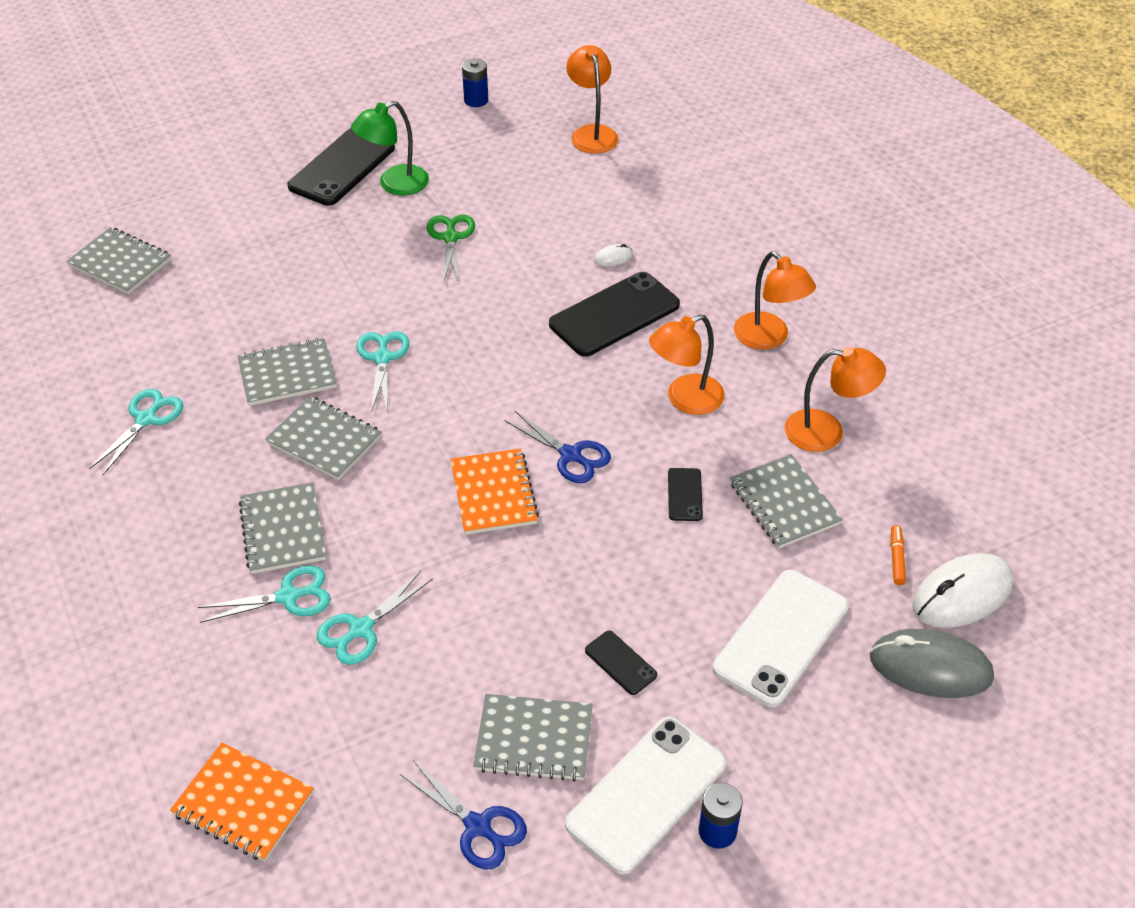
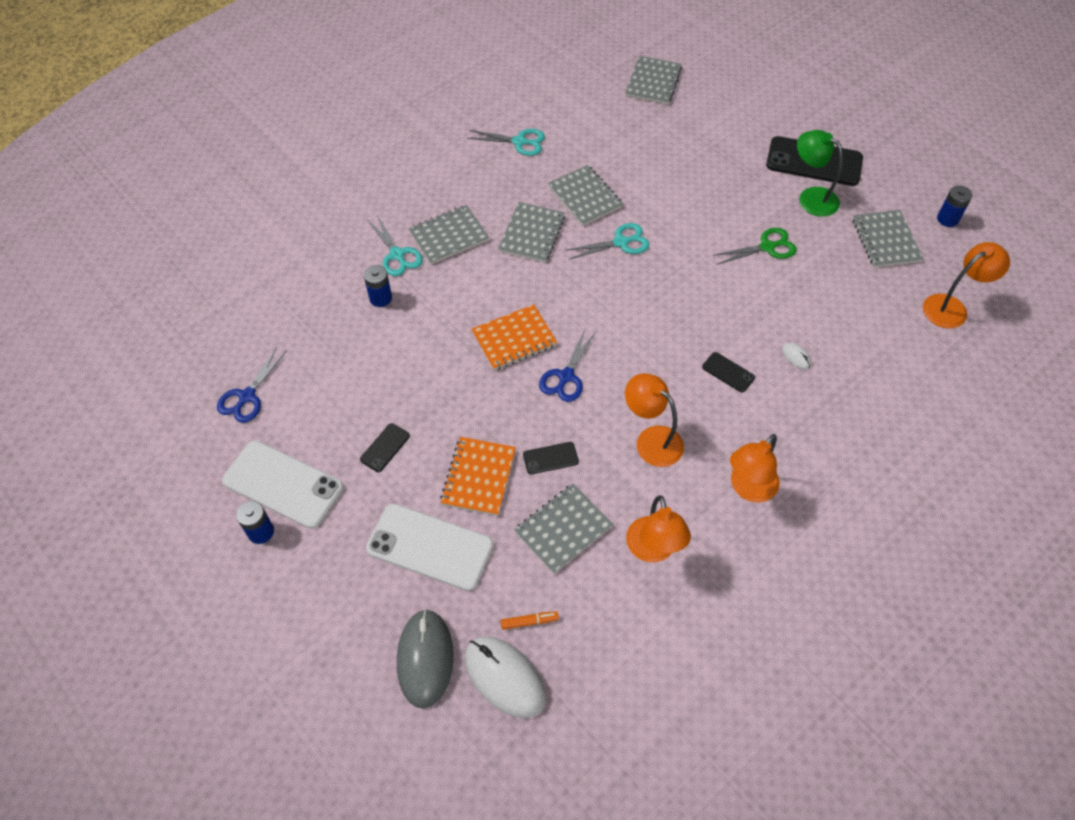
camera: 75 degrees right, 10 degrees up
(243, 804) = (247, 279): orange notebook -> orange notebook (478, 477)
(361, 629) = (380, 298): turquoise scissors -> blue battery
(534, 740) = (314, 411): grey notebook -> grey notebook (885, 240)
(614, 315) = (728, 372): black phone -> black phone, size x0.47

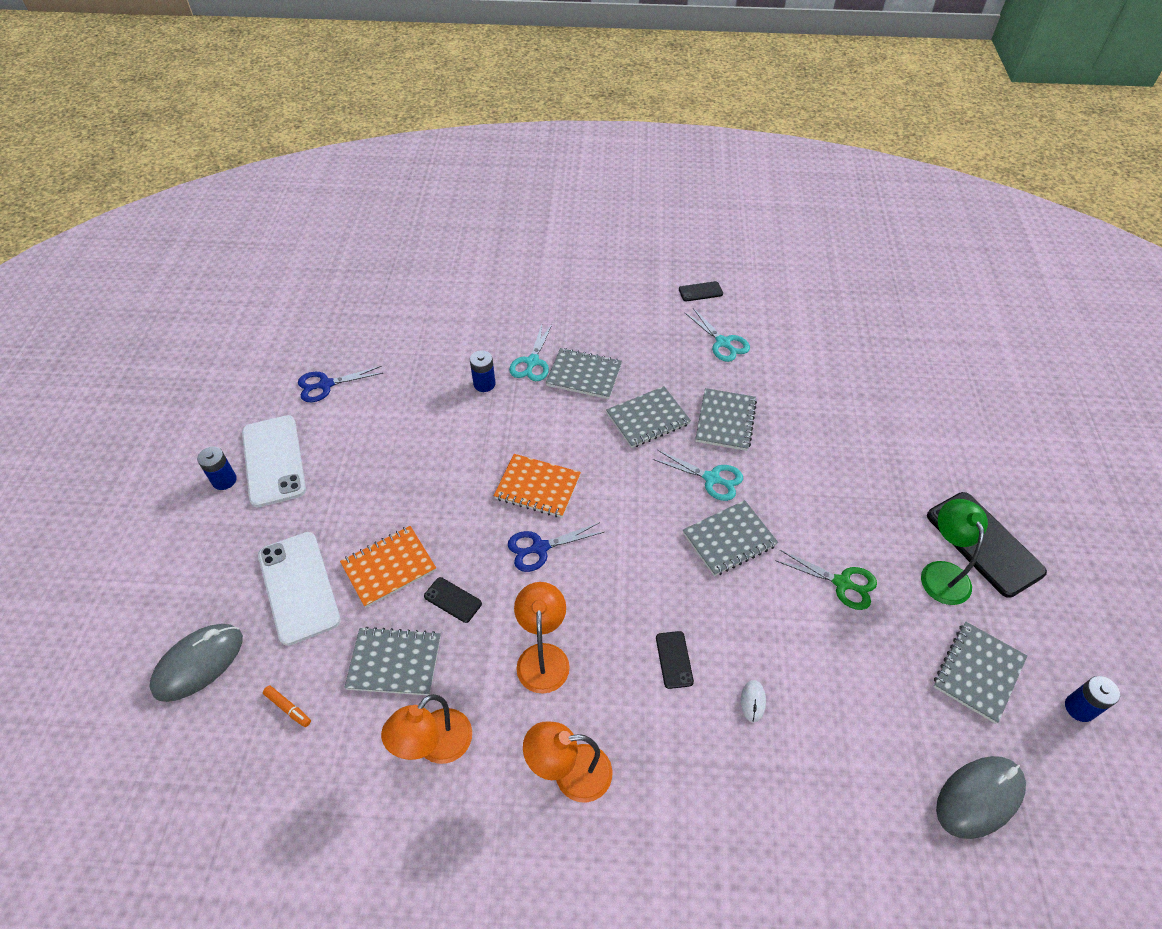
camera: 45 degrees right, 5 degrees down
(385, 447) = (359, 490): black phone -> black phone (700, 291)
(504, 677) = (223, 732): white mouse -> none
(653, 82) = (899, 370): grey notebook -> grey notebook (729, 539)
(952, 307) = (979, 797): orange lamp -> grey mouse

